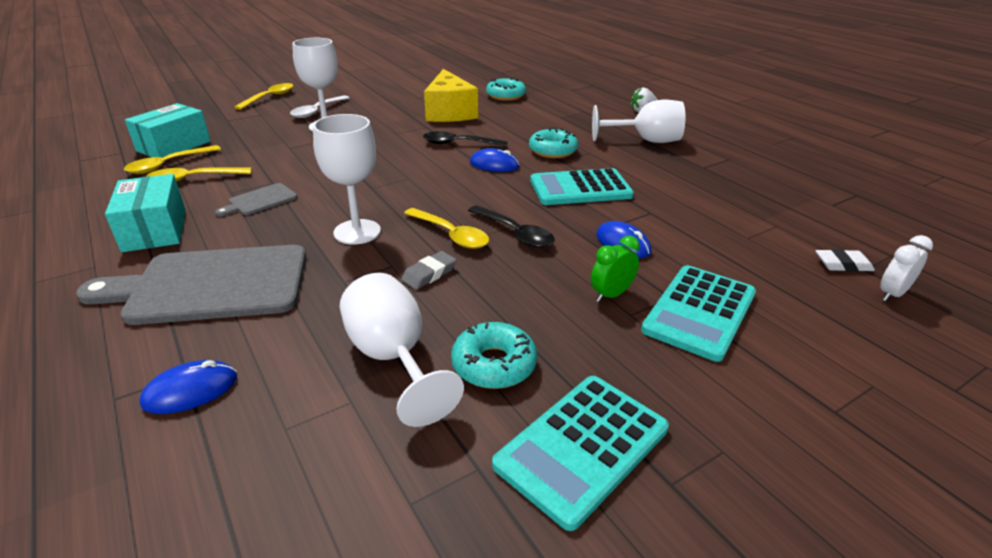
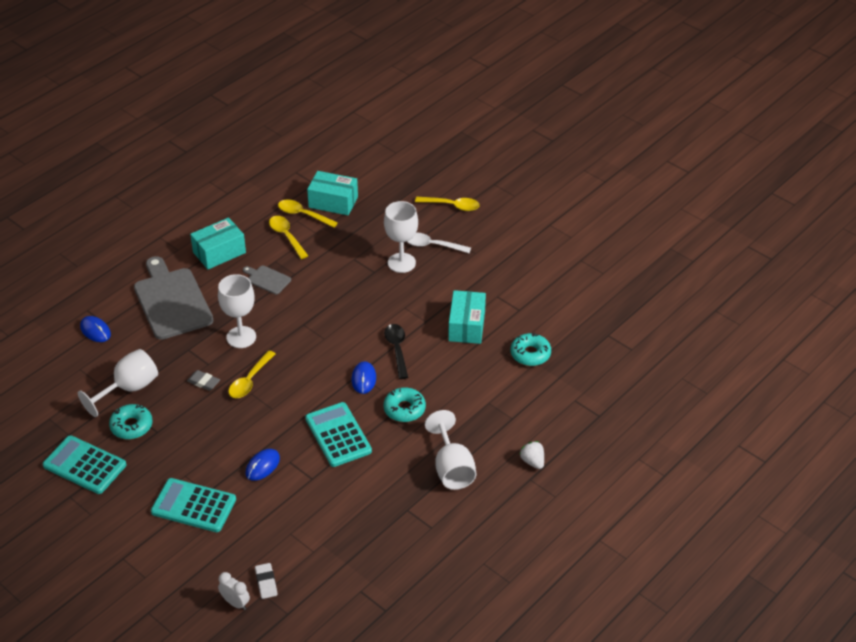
camera: 75 degrees right, 10 degrees up
(449, 112) = (467, 326): yellow cheese -> turquoise box
(515, 233) = (260, 411): black spoon -> none
(611, 295) = (202, 465): green clock -> none

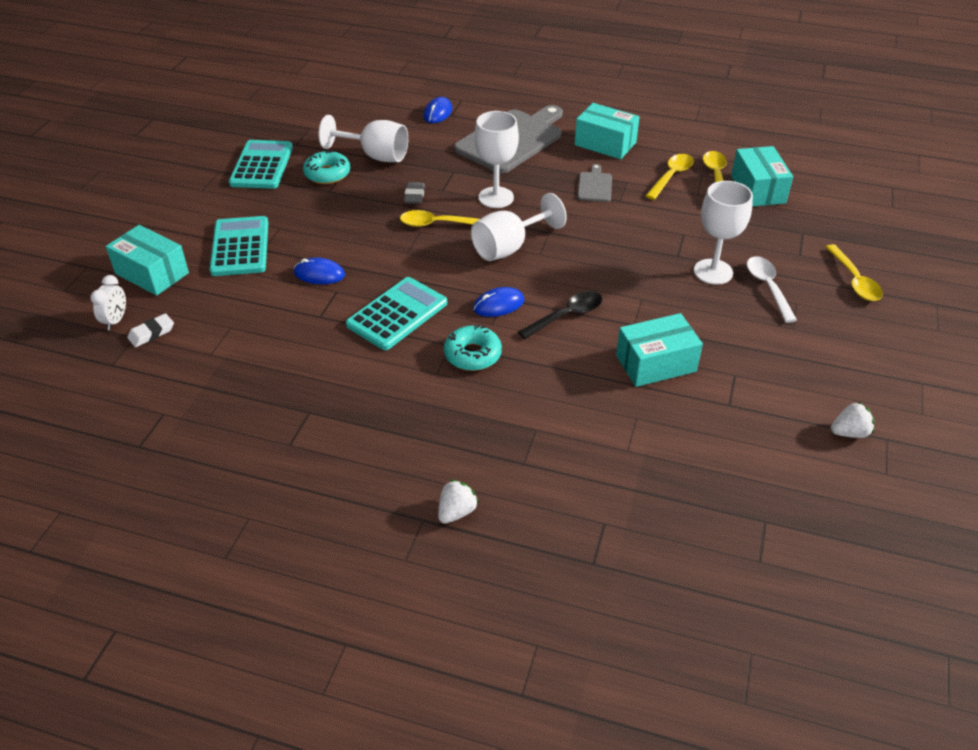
camera: 65 degrees right, 0 degrees up
(189, 569) = (152, 273): none -> turquoise box
(452, 468) = (398, 431): white goblet -> white goblet (509, 247)
(530, 354) = (656, 443): turquoise donut -> none
(568, 272) = (849, 432): none -> white strawberry

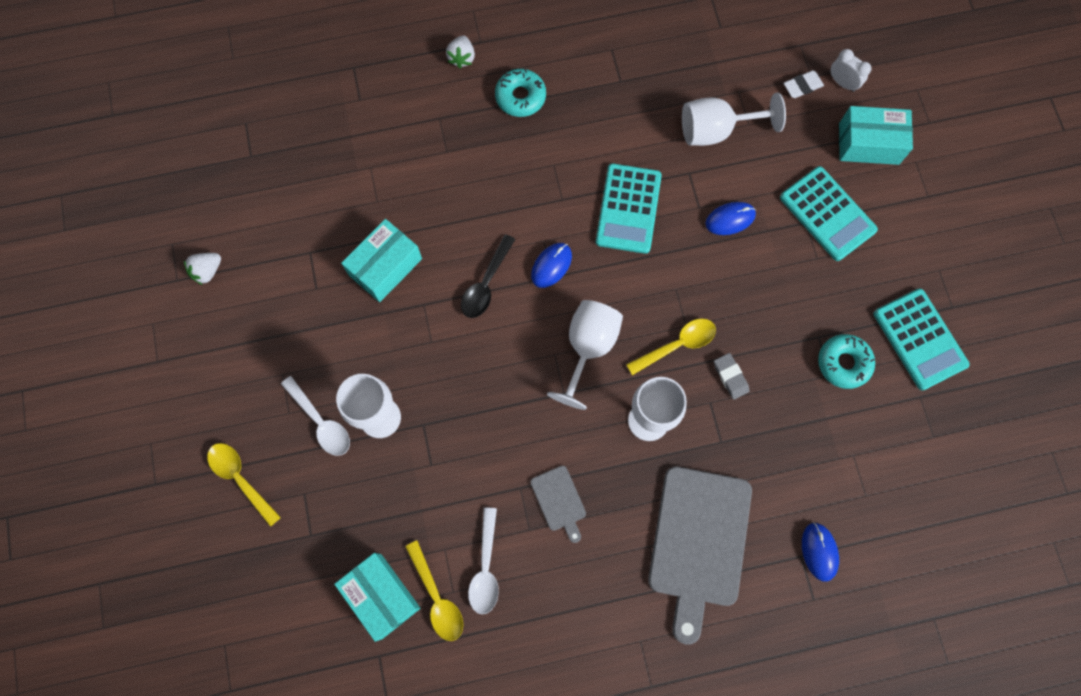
camera: 150 degrees right, 30 degrees up
(116, 320) = (842, 83): white clock -> white clock turned 150 degrees clockwise
(151, 333) = (802, 86): white eraser -> white eraser turned 45 degrees clockwise
(375, 156) = (821, 423): white goblet -> white goblet (716, 130)
(472, 355) = (537, 198): turquoise donut -> turquoise donut (520, 97)
(605, 144) = (590, 596): turquoise box -> none
(671, 176) = (485, 568): yellow spoon -> white spoon

